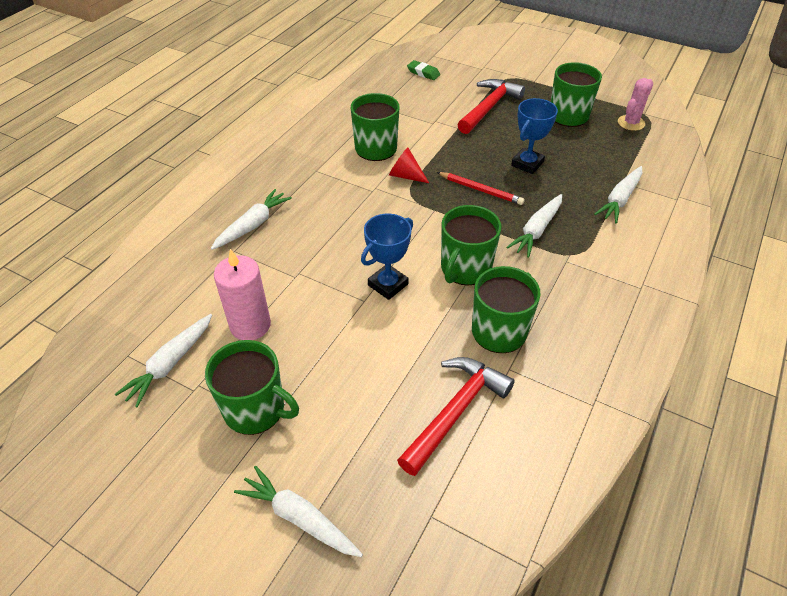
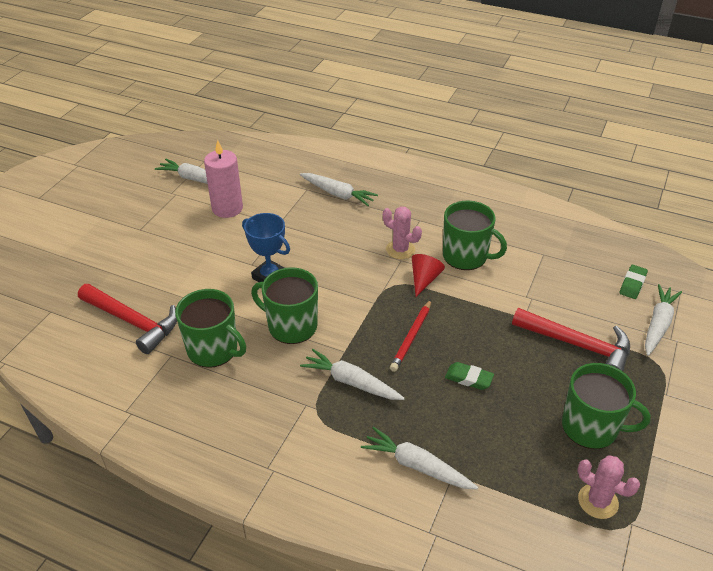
camera: 85 degrees right, 5 degrees down
(255, 409) = (151, 221): green mug -> none
(299, 518) = (65, 251): white carrot -> white carrot (658, 324)
(360, 187) = (400, 250): none -> pink cactus
(527, 164) = (468, 378): blue trophy -> green eraser

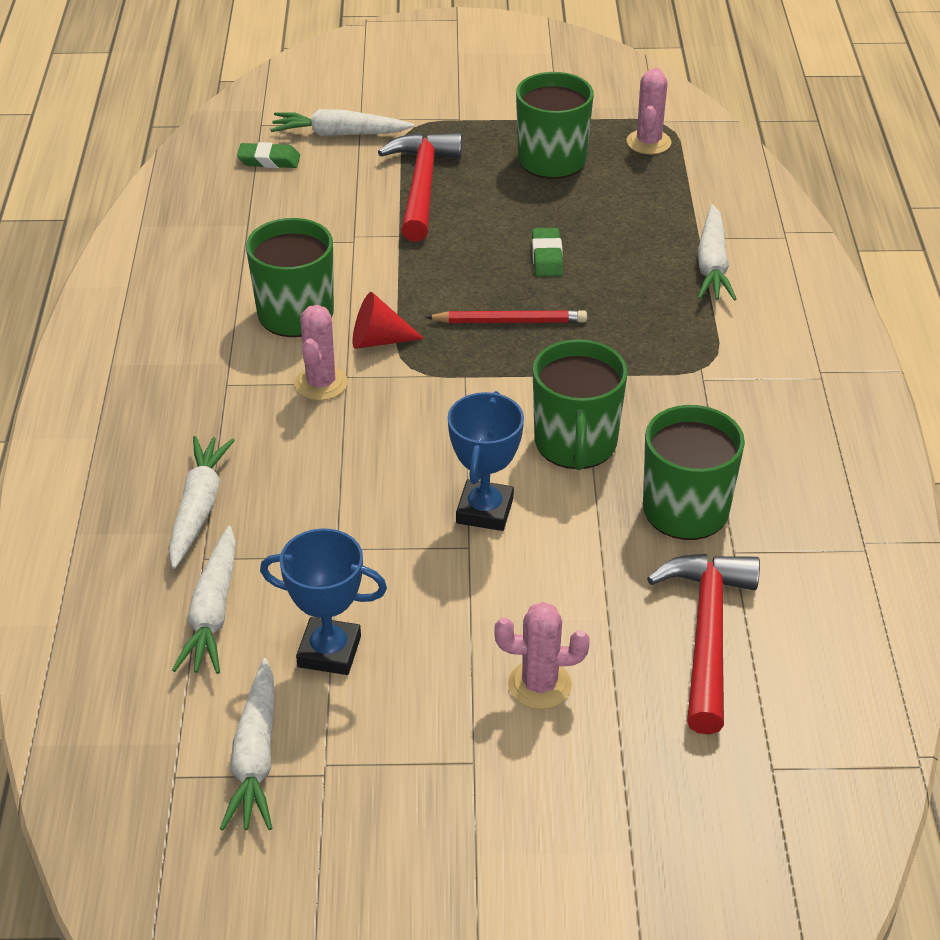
camera: 115 degrees left, 0 degrees up
(157, 259) = (539, 685): none -> pink cactus
(227, 208) = (329, 651): pink candle -> blue trophy
(351, 382) = (633, 351): white carrot -> white carrot (212, 612)

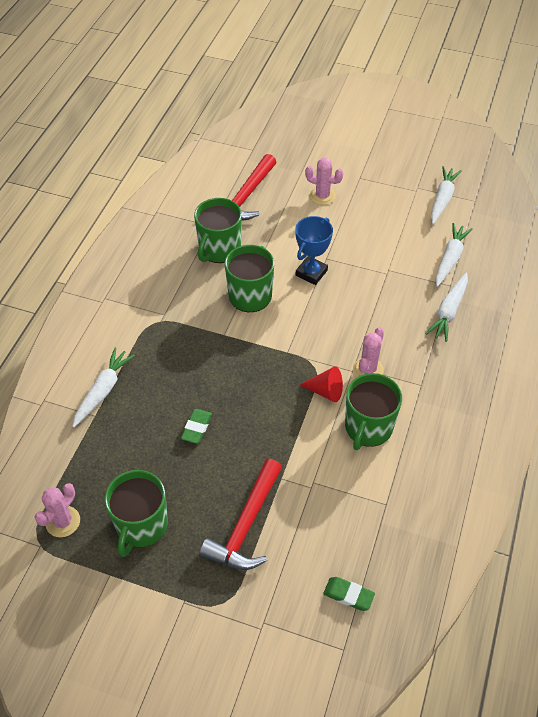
camera: 160 degrees left, 10 degrees up
(329, 651) = (403, 230): blue trophy -> none
(339, 134) = (284, 612): white carrot -> none
(510, 321) = (244, 382): red pencil -> none

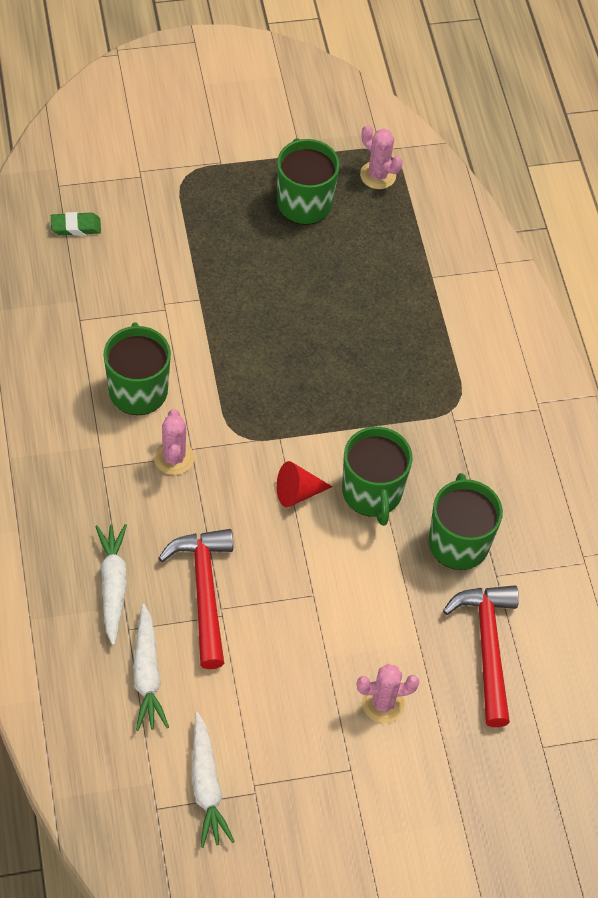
camera: 145 degrees right, 5 degrees up
(63, 521) = (378, 175): pink cactus -> pink cactus turned 45 degrees counterclockwise
(103, 391) = (446, 304): white carrot -> none
(196, 428) = (319, 310): green eraser -> none
(246, 525) = (206, 243): red hammer -> red hammer (204, 591)
(311, 273) = (318, 562): blue trophy -> none
(325, 391) = (207, 410): red cone -> red cone (297, 492)

